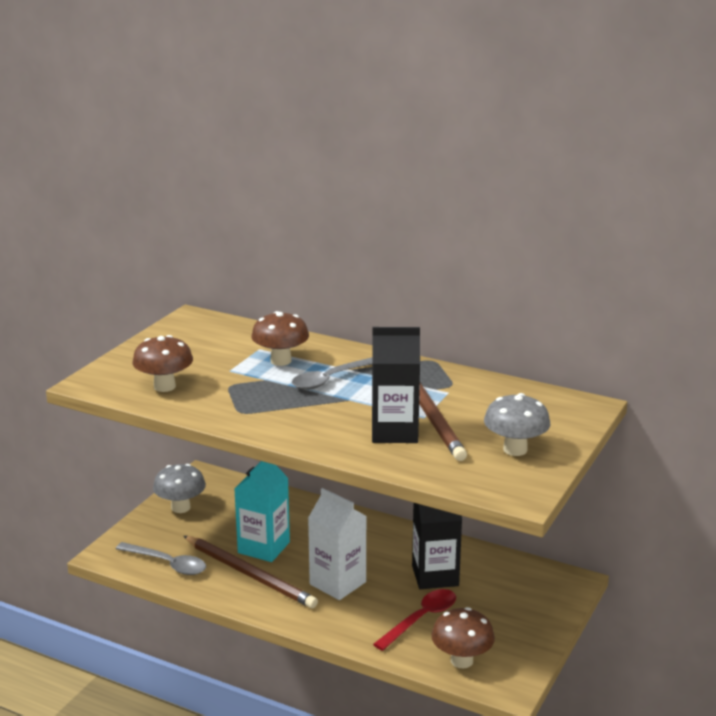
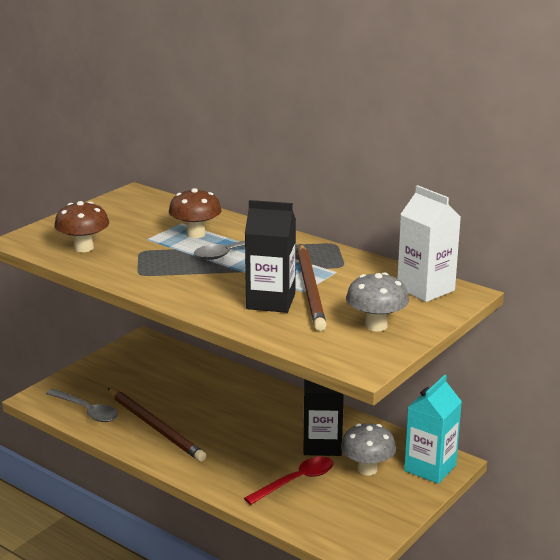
camera: 10 degrees right, 0 degrees up
(181, 507) = (115, 364): grey mushroom -> grey mushroom (367, 469)
(264, 547) = (176, 405): turquoise carton -> turquoise carton (430, 468)
(337, 583) = (231, 442): white carton -> white carton (425, 289)
(461, 660) = (321, 521): brown mushroom -> none

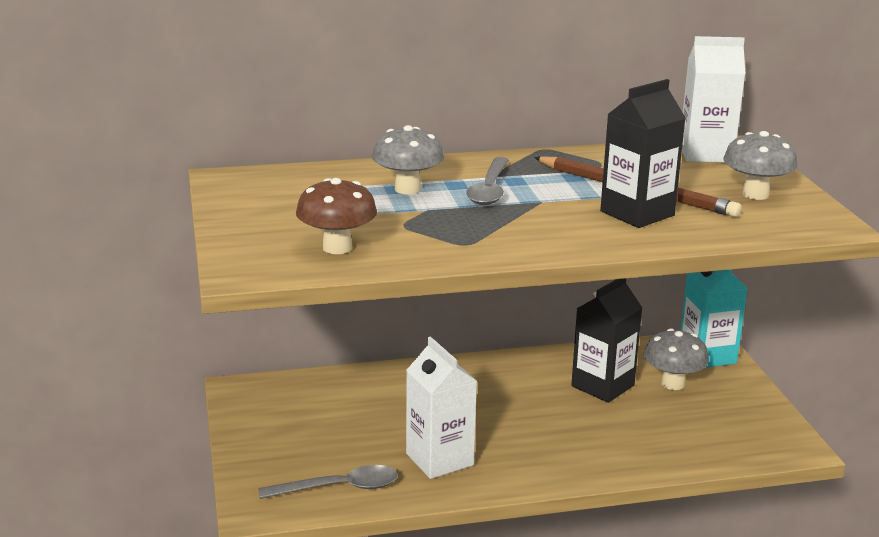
camera: 50 degrees left, 0 degrees up
(155, 427) = (439, 459): brown pencil -> white carton
(196, 234) = (407, 189): brown mushroom -> grey mushroom
(296, 481) = (648, 426): red spoon -> none

